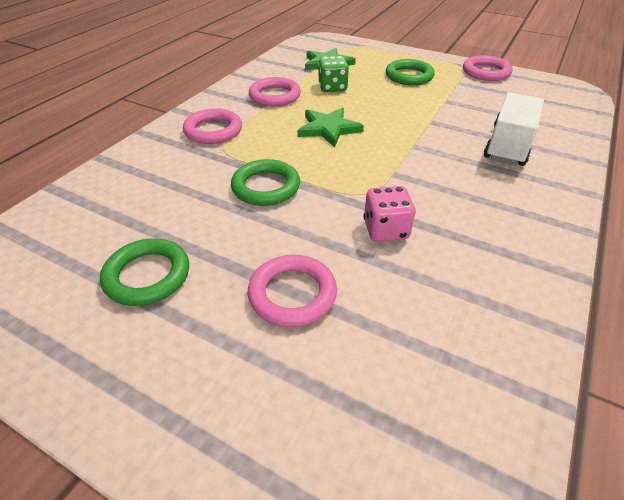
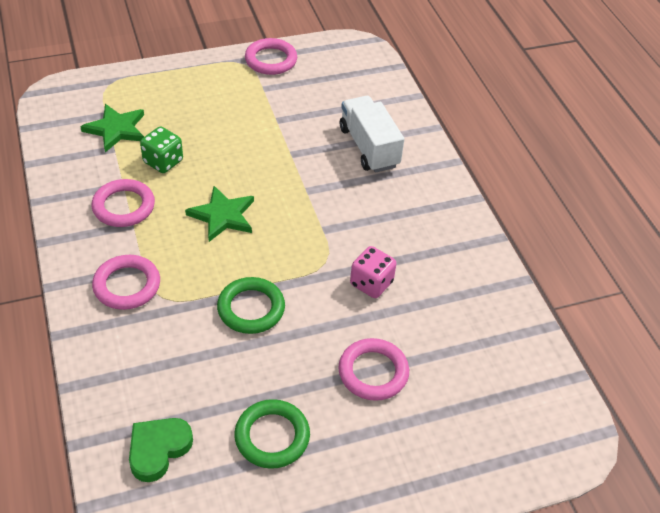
camera: 50 degrees left, 5 degrees up
(76, 224) = (158, 449): none -> green heart
(409, 76) = (213, 104): green ring -> none

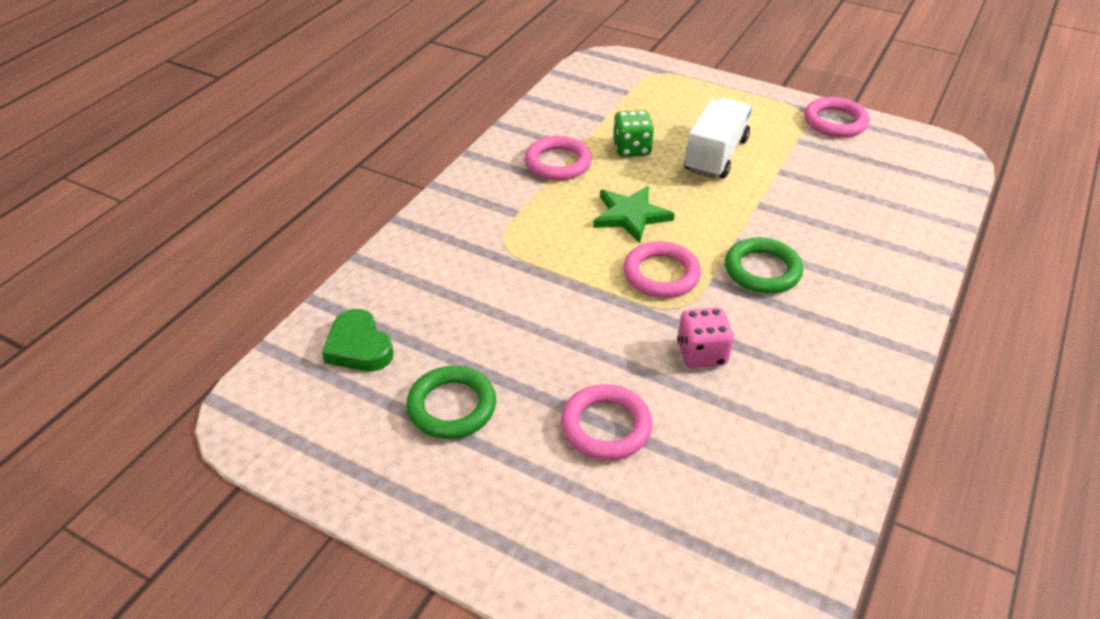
camera: 50 degrees right, 5 degrees down
(116, 129) = (623, 107): green star -> none
(127, 285) = (488, 218): pink ring -> pink ring (661, 274)
(158, 449) = (359, 347): green heart -> green heart turned 120 degrees counterclockwise
(251, 308) = (563, 299): green ring -> green ring (762, 270)
(369, 147) = (850, 241): white truck -> white truck (716, 155)

